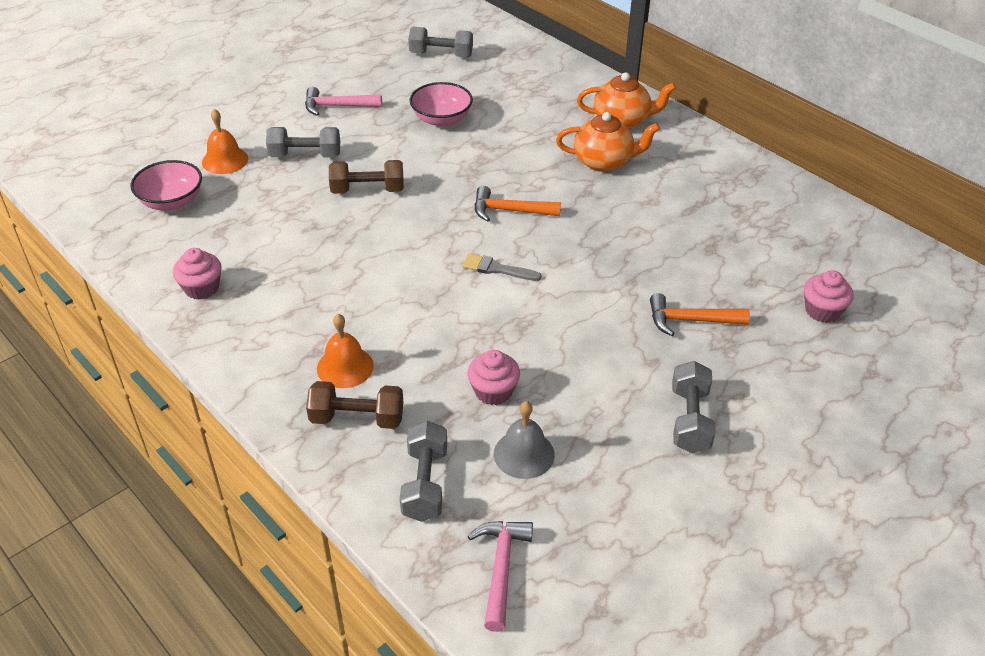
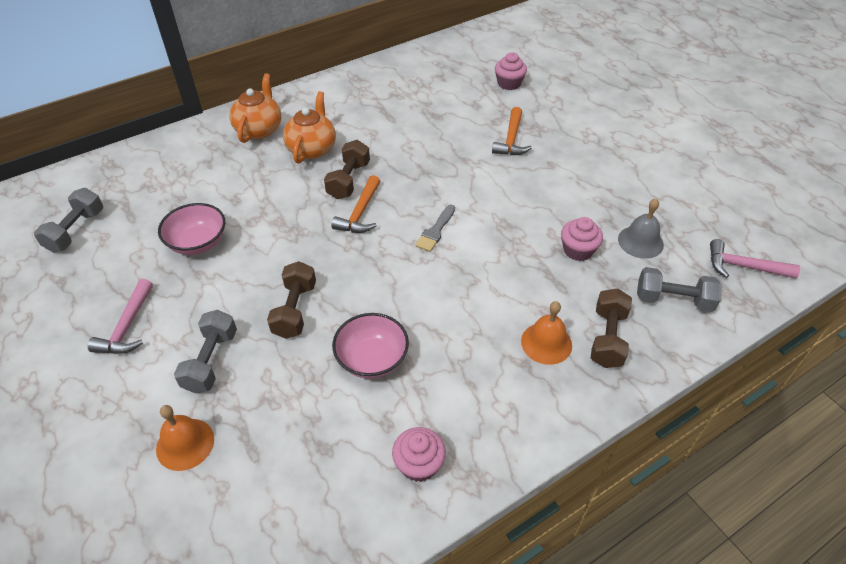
camera: 80 degrees left, 5 degrees up
(171, 202) = (249, 503): pink bowl -> pink bowl (372, 359)
(560, 195) = (348, 180): none -> brown dumbbell
(690, 420) = (606, 158): grey dumbbell -> none

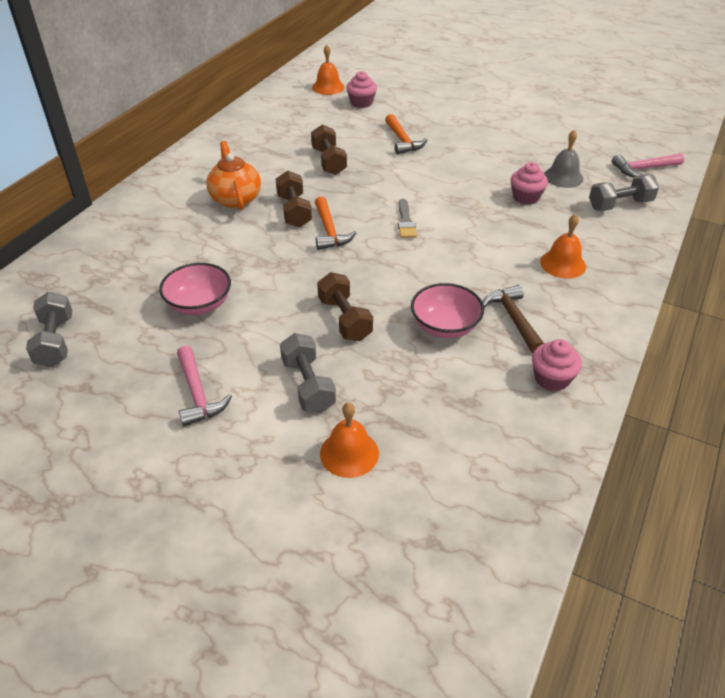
camera: 30 degrees left, 5 degrees down
(259, 129) = (167, 200): orange teapot -> none
(441, 381) = (513, 319): none -> brown hammer
(492, 56) = (328, 87): none -> orange bell
(607, 338) = (600, 244): brown dumbbell -> brown dumbbell (329, 161)

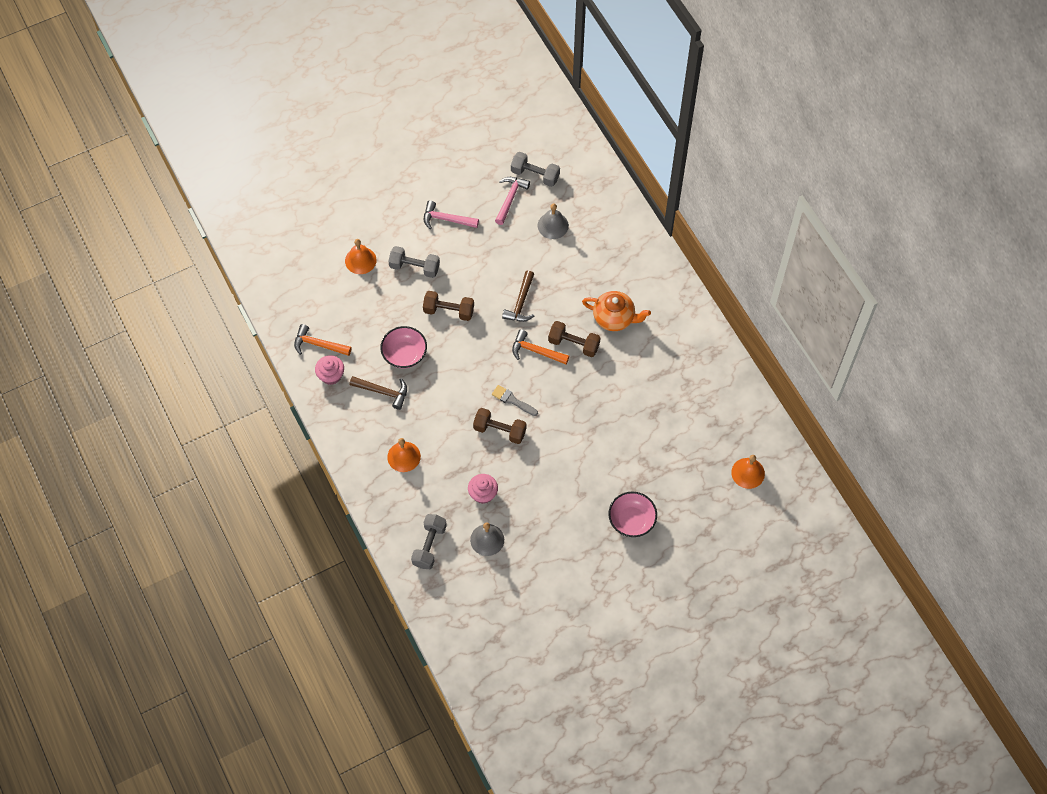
camera: 125 degrees right, 20 degrees up
(136, 290) = (553, 225): none -> grey bell
(199, 305) = (516, 249): pink bowl -> pink bowl (631, 520)
(276, 267) = (521, 303): none -> brown hammer
(329, 161) = (622, 401): brown dumbbell -> brown dumbbell (500, 430)
(361, 103) = (700, 480): pink cupcake -> none
(402, 141) = (616, 469): orange hammer -> orange hammer (318, 344)
(643, 169) = (454, 604): pink hammer -> pink hammer (510, 198)

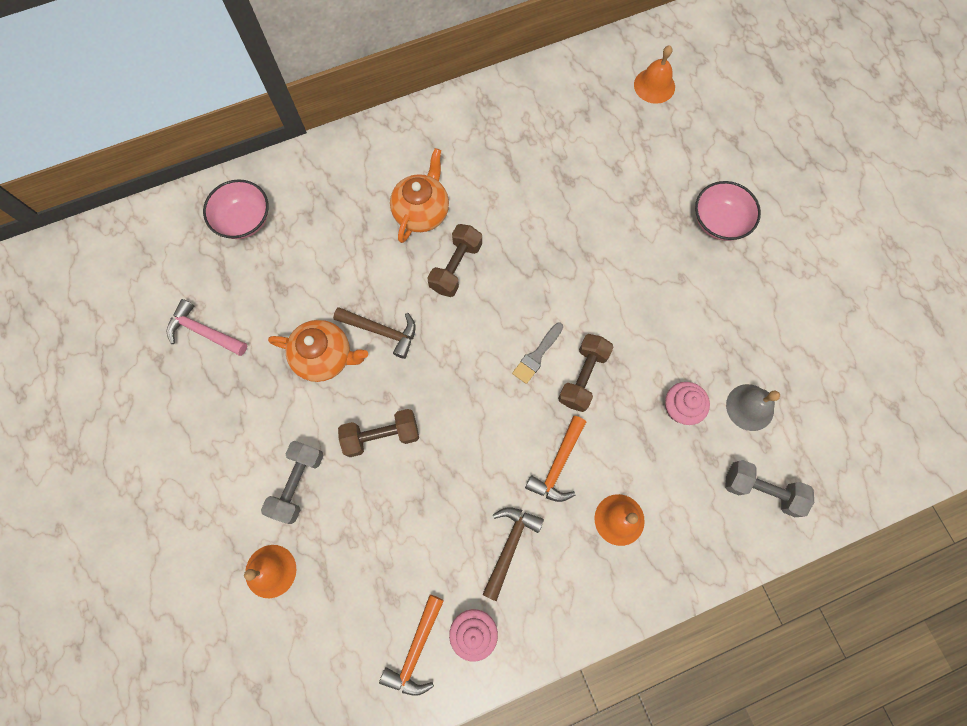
camera: 85 degrees left, 10 degrees up
(404, 354) = (448, 508): pink bowl -> pink bowl (244, 220)
(446, 219) = (221, 428): pink hammer -> none
(449, 311) = (381, 435): brown dumbbell -> brown dumbbell turned 60 degrees clockwise
(499, 271) = (325, 357): none -> orange teapot
(535, 175) = (171, 293): grey dumbbell -> none
(536, 351) = (462, 317): orange hammer -> orange hammer (558, 465)
(553, 225) = (261, 277): grey bell -> none

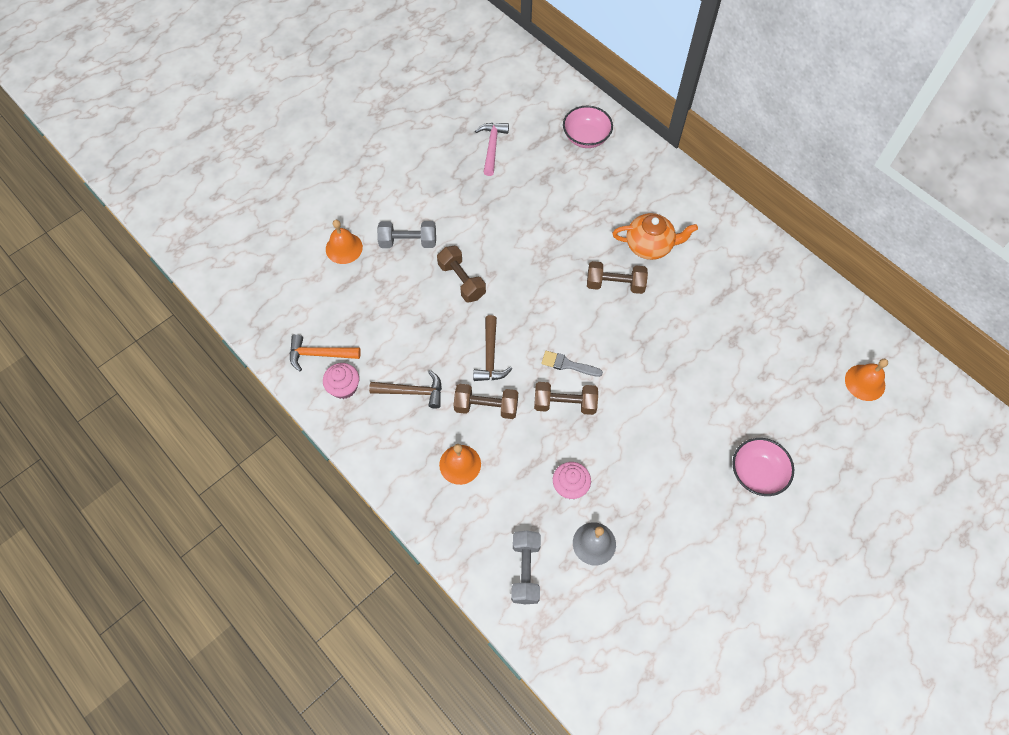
camera: 70 degrees right, 10 degrees down
(325, 357) = (505, 225): orange teapot -> none
(381, 331) = (540, 253): brown hammer -> brown hammer (490, 356)
(558, 465) = (486, 407): orange hammer -> brown dumbbell

